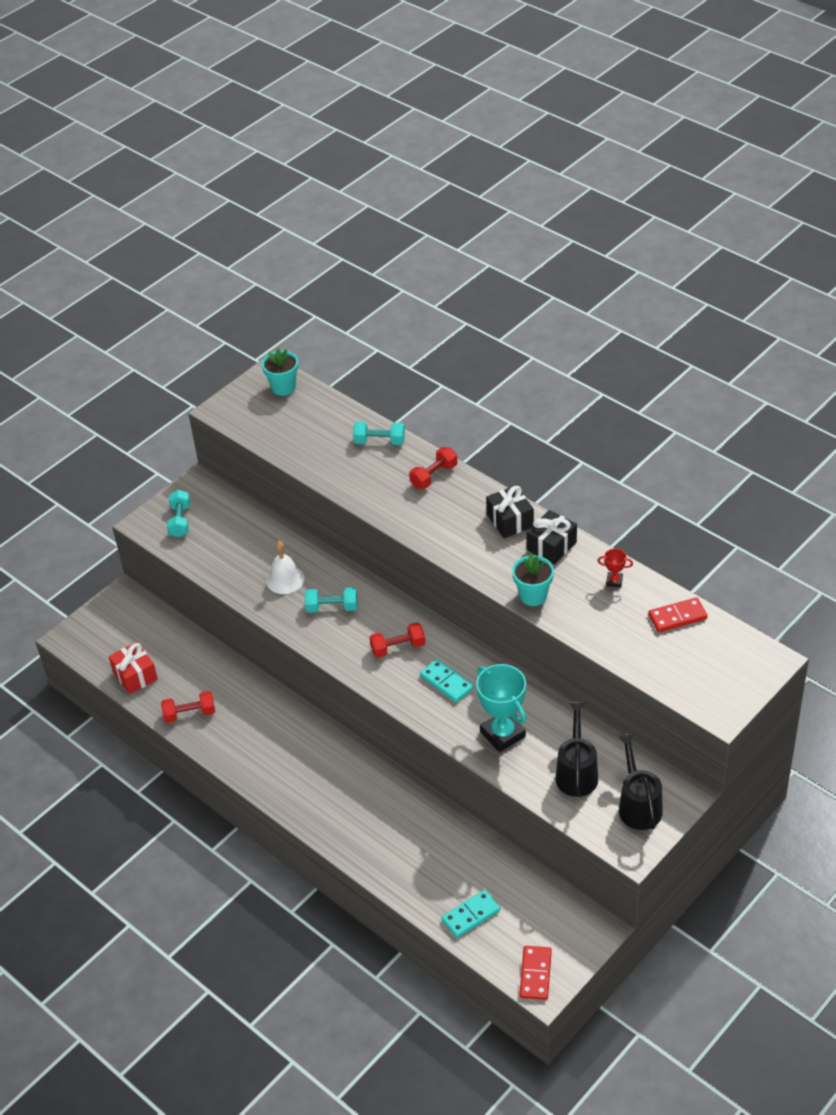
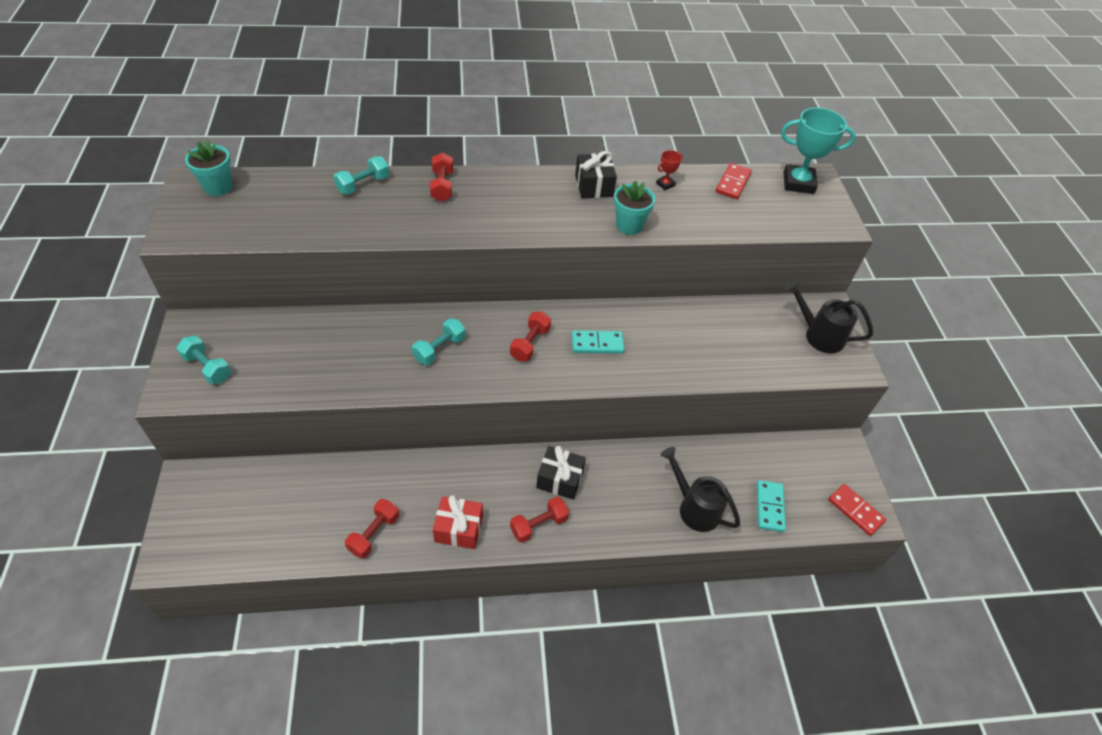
camera: 55 degrees left, 5 degrees up
(135, 675) = (281, 541): red gift -> red gift (458, 529)
(285, 579) = (371, 353): white bell -> none
(294, 791) = (539, 525): none -> red dumbbell
(502, 734) = (681, 352): turquoise trophy -> turquoise trophy (798, 183)
(510, 520) = (542, 185): black gift -> black gift (560, 479)
(576, 772) = (758, 342): black watering can -> black watering can (694, 507)

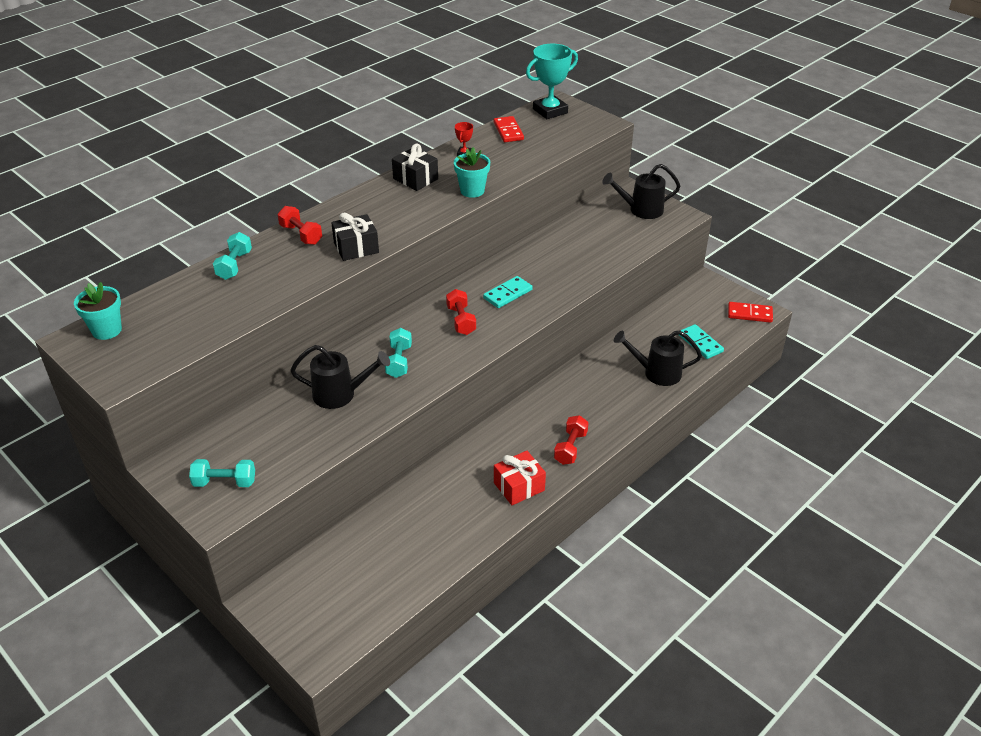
camera: 35 degrees left, 10 degrees down
(365, 349) = (341, 394): none -> black watering can
(374, 534) = (462, 530): red dumbbell -> none
(560, 479) = (552, 413): black gift -> black gift (356, 248)

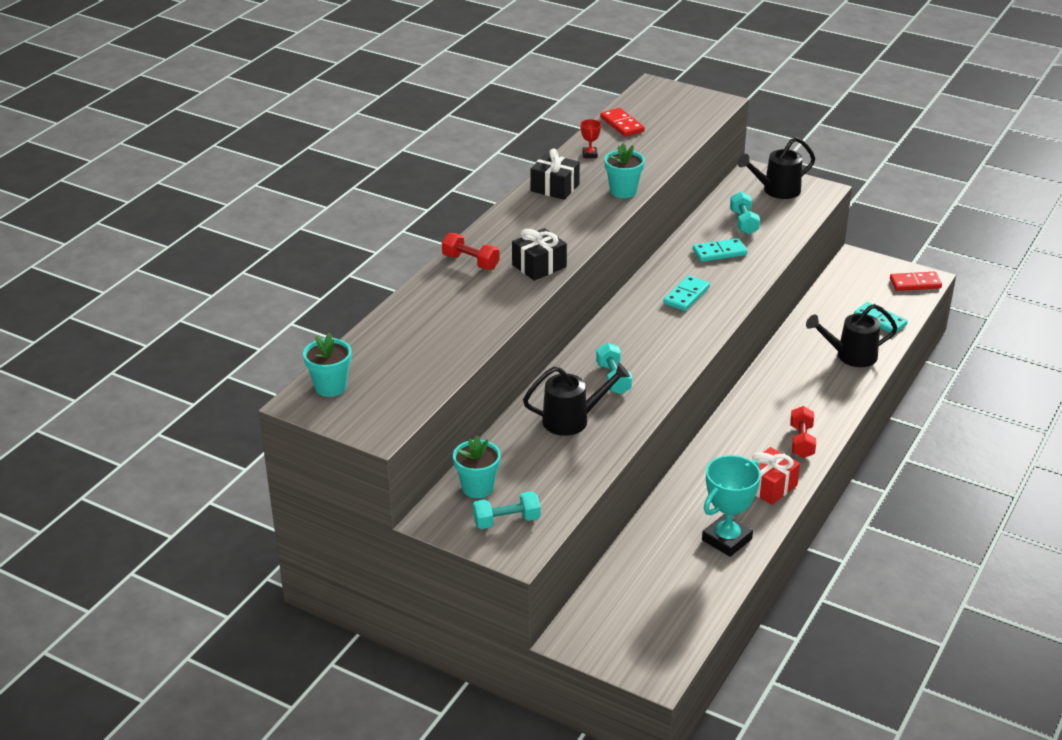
camera: 15 degrees left, 5 degrees down
(220, 444) = (477, 488): none -> turquoise flower pot
(234, 265) = (421, 303): turquoise dumbbell -> turquoise dumbbell (743, 222)
(461, 320) = (653, 329): red dumbbell -> none
(550, 111) = (653, 97): turquoise trophy -> turquoise trophy (727, 539)
(559, 259) = (719, 252): none -> turquoise domino

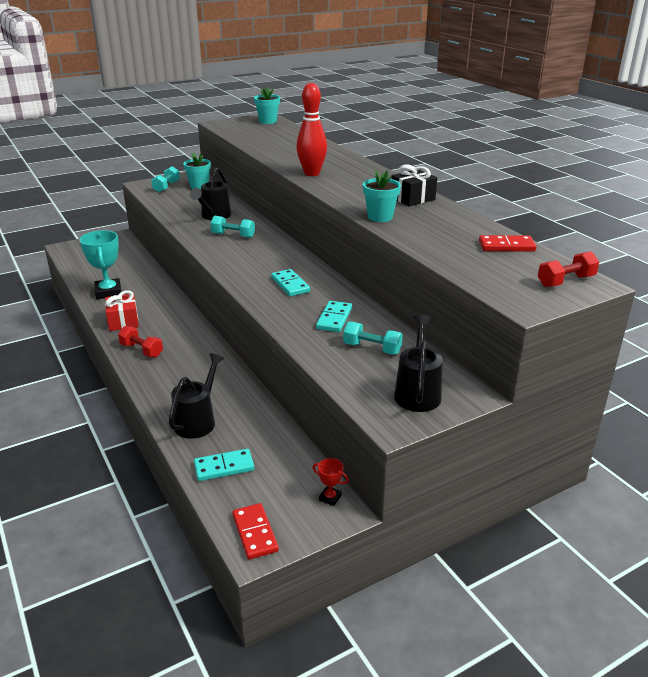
camera: 120 degrees right, 5 degrees down
(470, 262) = (342, 160): red dumbbell -> red dumbbell (566, 281)
(539, 266) = (312, 173): black gift -> red bowling pin
(590, 154) = (457, 221): red trophy -> red trophy (330, 498)
(915, 283) = (254, 533): red domino -> red domino turned 45 degrees counterclockwise

